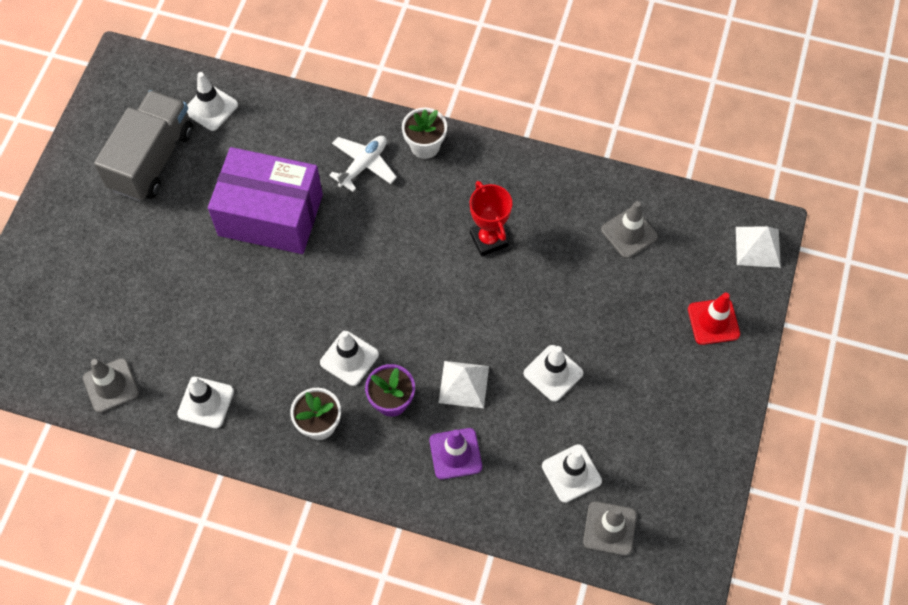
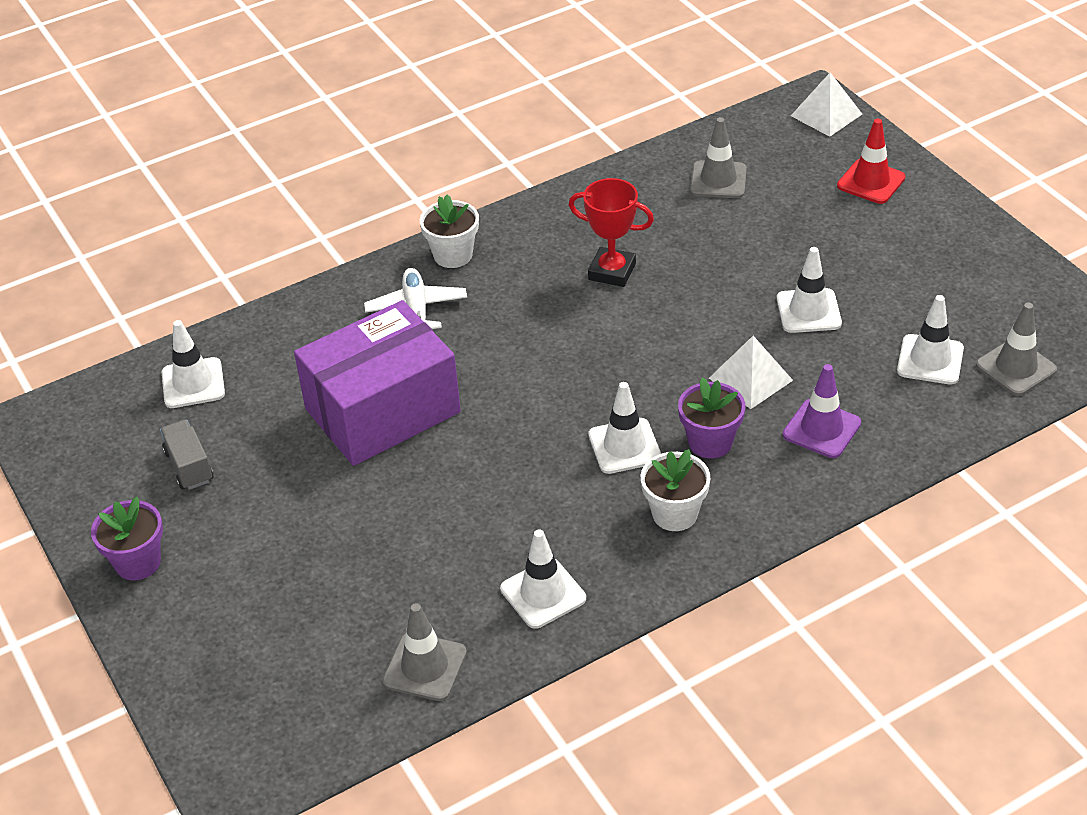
camera: 45 degrees left, 20 degrees down
(70, 194) = (138, 562): none -> purple flower pot
(152, 159) = (189, 466): grey truck -> grey truck, size x0.47

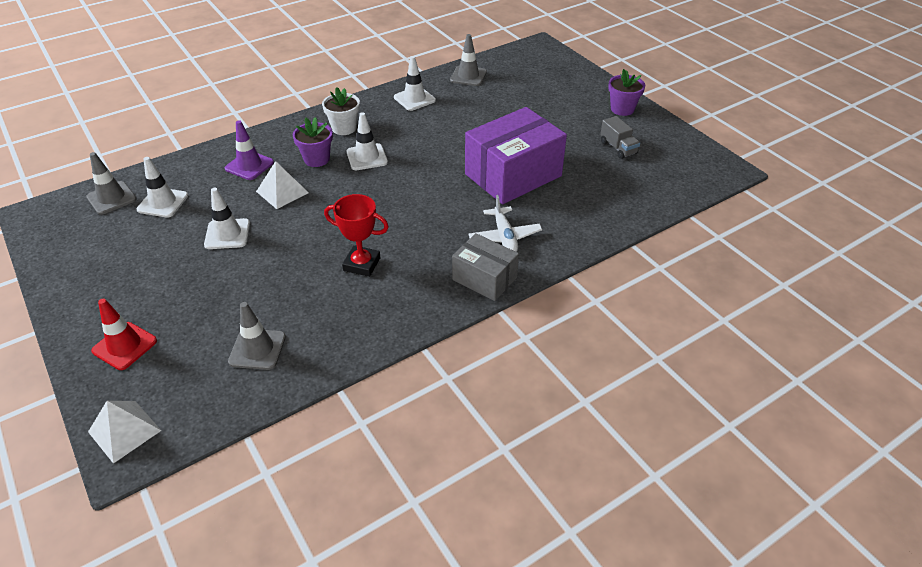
camera: 175 degrees right, 0 degrees up
(193, 383) = (640, 190): white traffic cone -> none
(453, 255) = (484, 278): white flower pot -> grey box

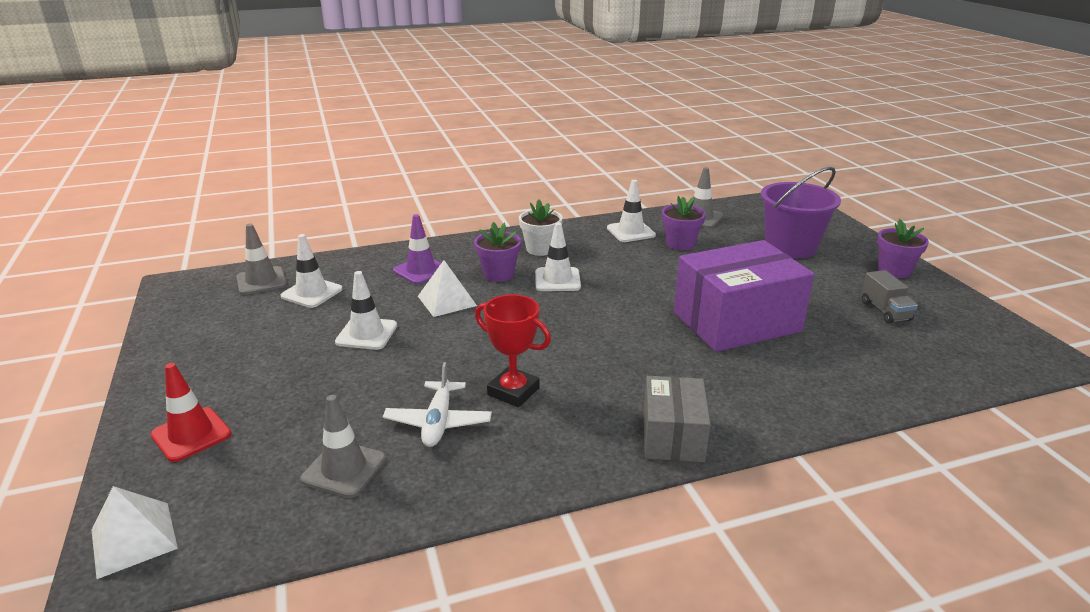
camera: 15 degrees right, 15 degrees down
(457, 106) = (680, 244): none -> purple flower pot
(484, 278) = (672, 436): grey box -> grey box turned 45 degrees clockwise
(504, 236) = (711, 389): white plane -> white plane (438, 422)
(544, 96) = (790, 247): none -> purple bucket

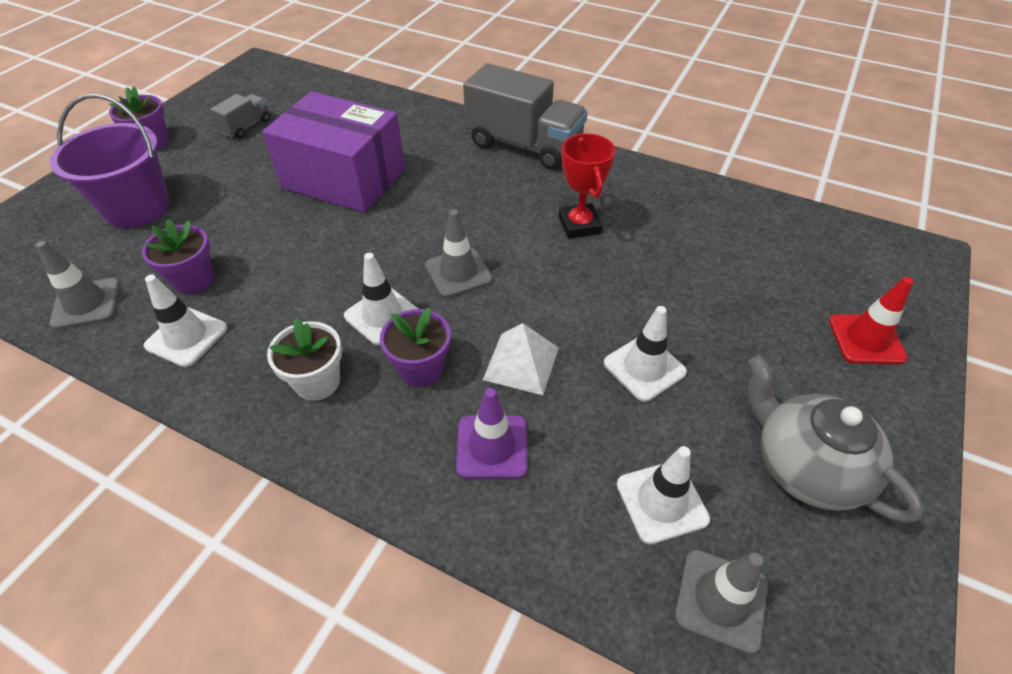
camera: 135 degrees left, 20 degrees up
(133, 539) = (914, 270): white pyramid -> none
(229, 339) = (805, 466): none -> grey teapot
(344, 469) = (748, 239): grey traffic cone -> grey traffic cone (458, 272)
(438, 422) = (656, 234): white plane -> none
(672, 436) = (524, 145): grey box -> grey truck

